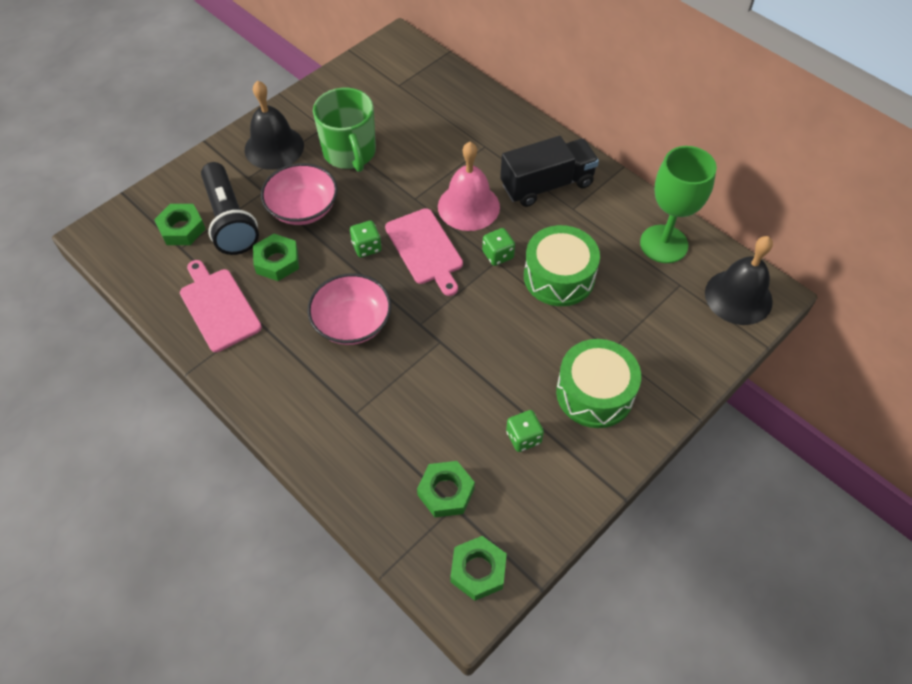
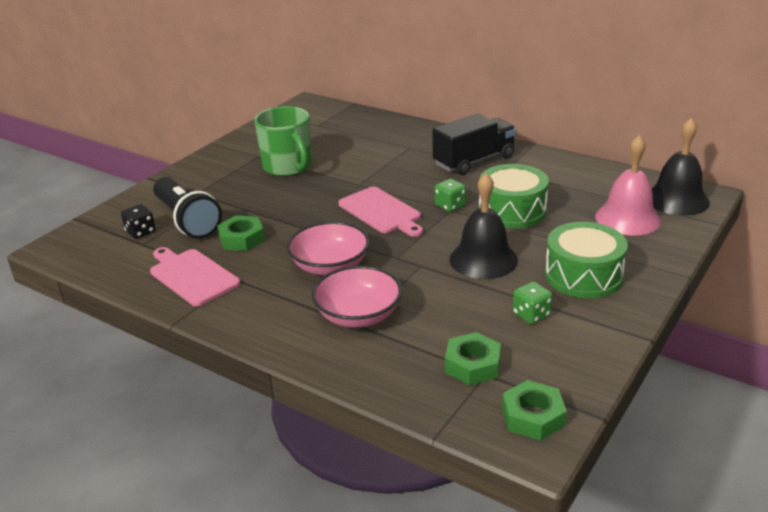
camera: 10 degrees left, 25 degrees down
(182, 229) = (140, 232): green nut -> black dice
(274, 147) = (216, 173): black bell -> black bell (483, 259)
(303, 208) = (256, 204): pink bowl -> pink bowl (358, 316)
(366, 247) = (325, 218): green dice -> none
(468, 206) = (410, 182): pink bell -> pink bell (627, 218)
(663, 244) = (594, 179): green goblet -> none

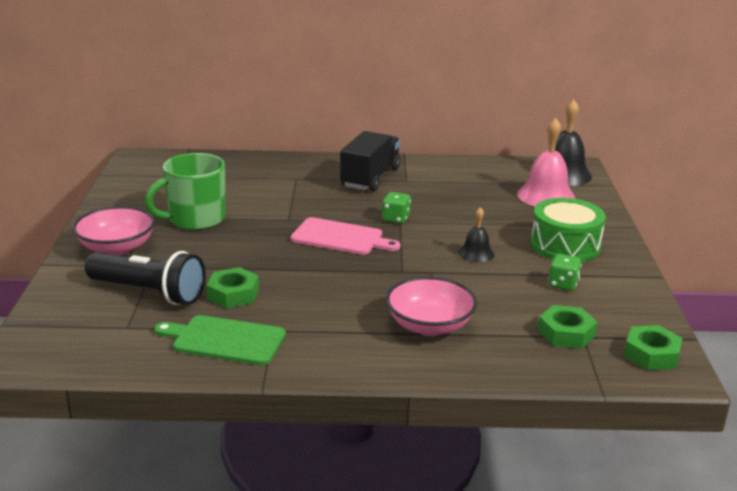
camera: 35 degrees left, 5 degrees down
(140, 232) = (109, 317): black dice -> none
(192, 276) = (225, 340): pink cutting board -> green cutting board
(288, 167) = (195, 219): green mug -> green mug turned 120 degrees clockwise
(330, 266) = (352, 294): pink bowl -> pink bowl (117, 248)
(483, 259) = (476, 253): black bell -> black bell, size x0.55
(512, 211) = (452, 210): green drum -> none

